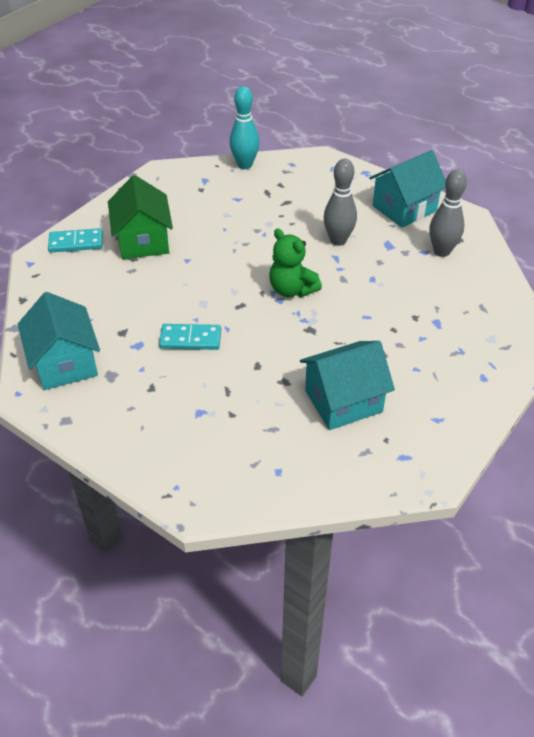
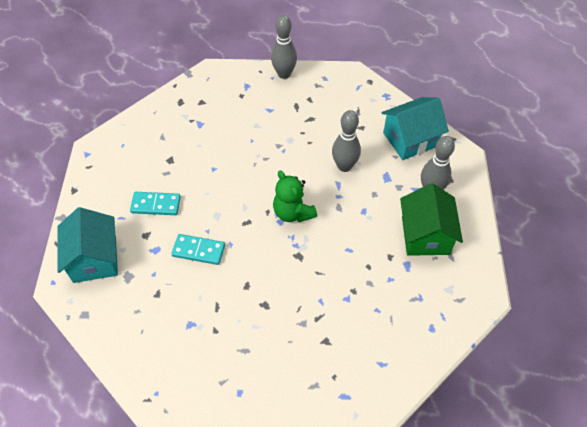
camera: 10 degrees right, 10 degrees up
(76, 243) = (127, 138): turquoise domino -> turquoise domino (156, 205)
(143, 241) = (182, 144): green house -> green house (425, 235)
(245, 165) = (284, 74): turquoise bowling pin -> grey bowling pin
(343, 401) = (308, 333): turquoise house -> none

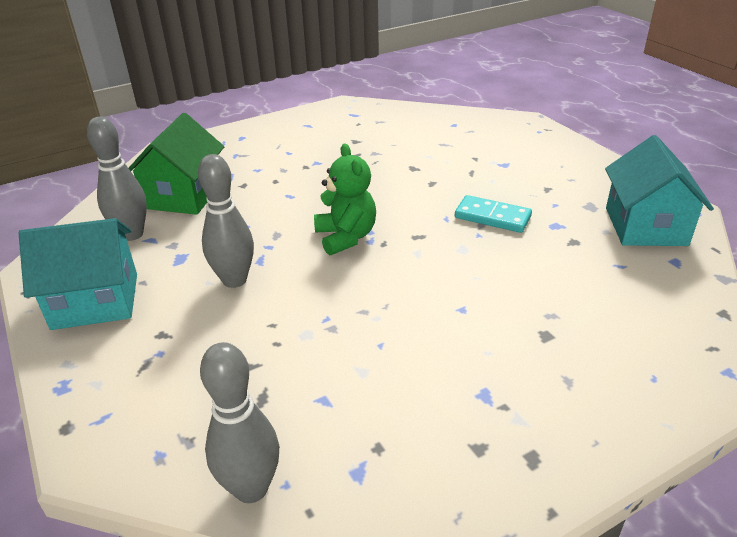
camera: 165 degrees left, 20 degrees down
(156, 205) = (563, 273): turquoise domino -> none

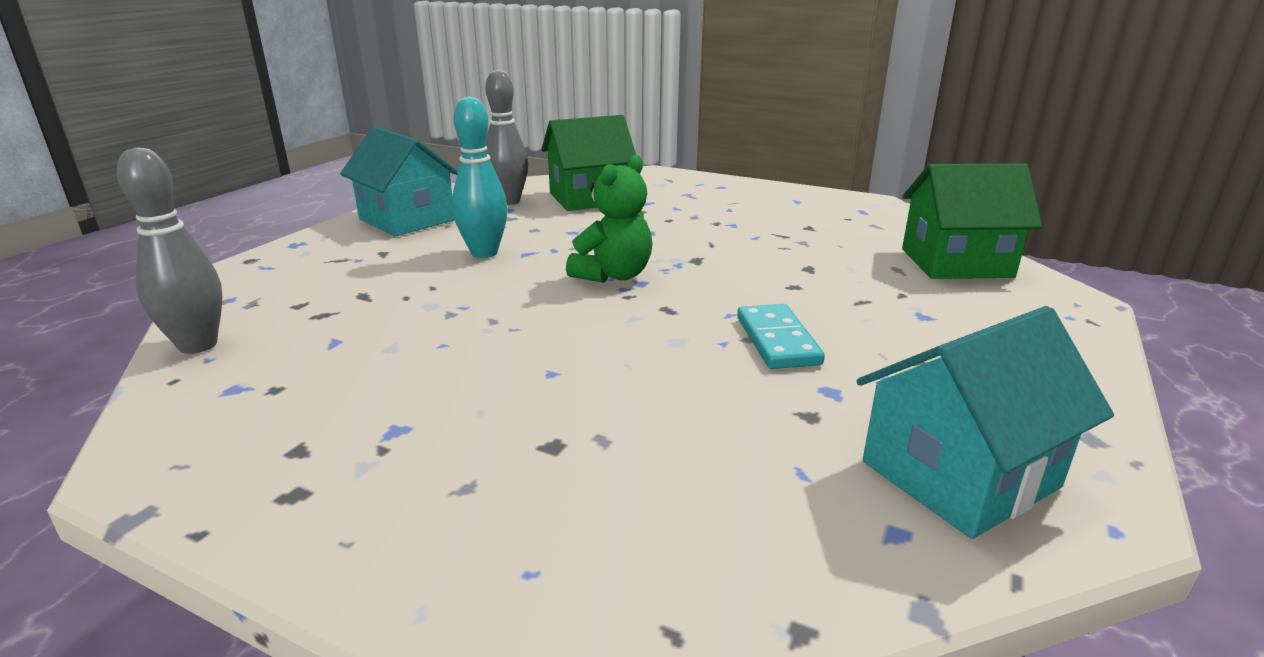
camera: 55 degrees right, 10 degrees down
(234, 280) = (484, 253): grey bowling pin -> turquoise bowling pin
(455, 126) = (956, 263): none -> green house

